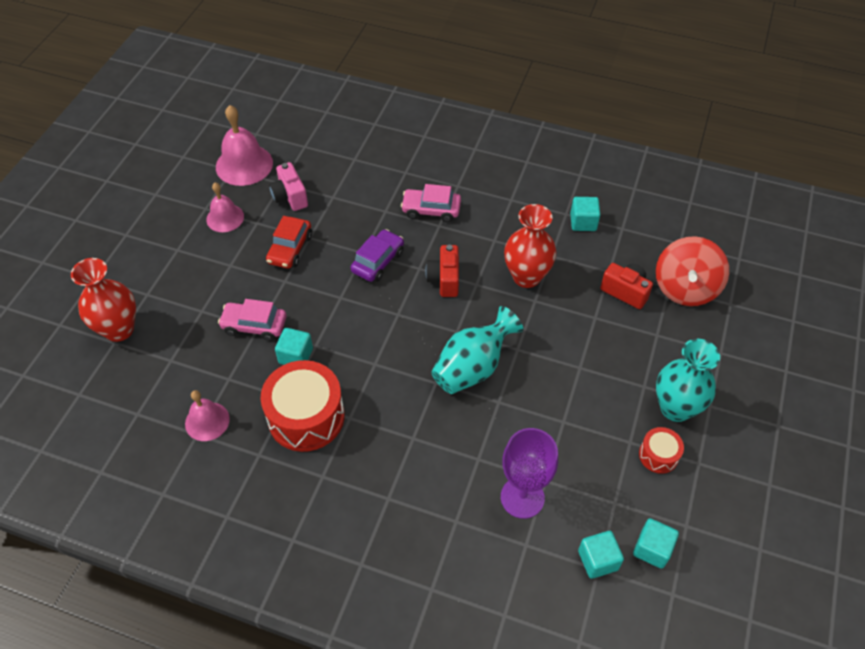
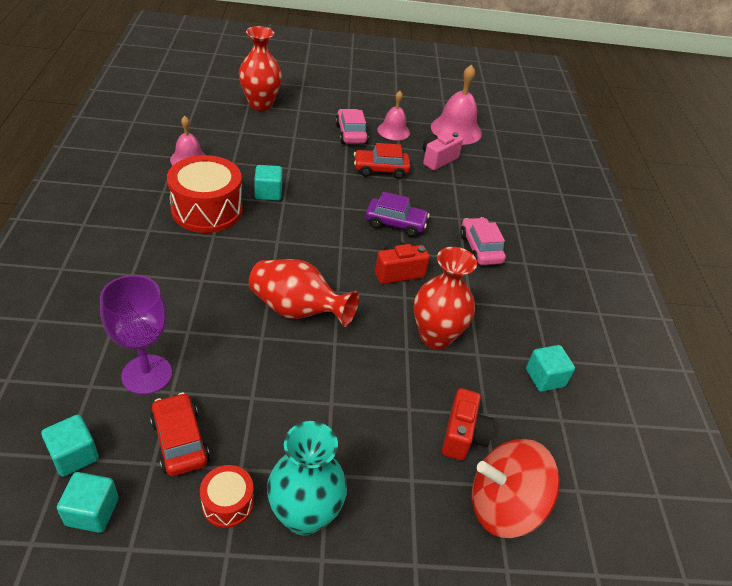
camera: 65 degrees right, 10 degrees down
(254, 325) = (291, 165): pink car -> pink car (351, 133)
(472, 367) = (297, 310): turquoise vase -> red vase
(597, 480) = (180, 441): none -> red car

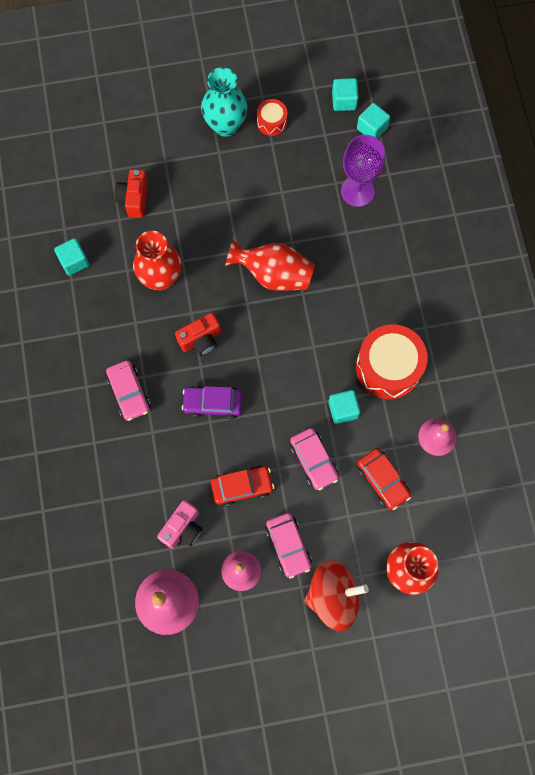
camera: 175 degrees right, 30 degrees up
(180, 441) = (315, 151): red car -> red car (382, 480)
(310, 170) = (313, 461): none -> pink car
(504, 505) = (105, 158): red spinning top -> red spinning top (333, 596)

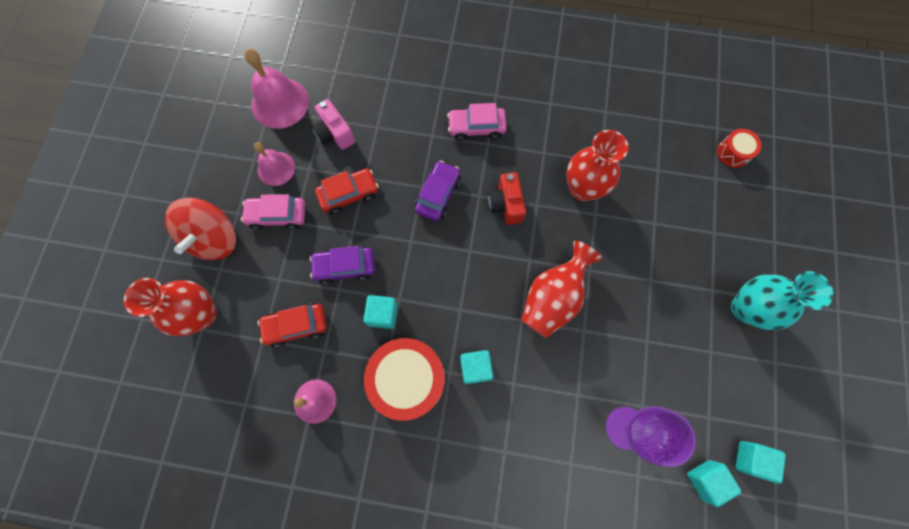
camera: 110 degrees right, 0 degrees up
(74, 261) = (623, 118): turquoise cube -> turquoise cube (475, 368)
(134, 199) = (677, 190): red camera -> none
(242, 487) = (349, 194): red car -> red car turned 120 degrees counterclockwise
(271, 122) = (738, 361): red drum -> red drum (733, 153)
(313, 461) = (345, 266): pink car -> purple car

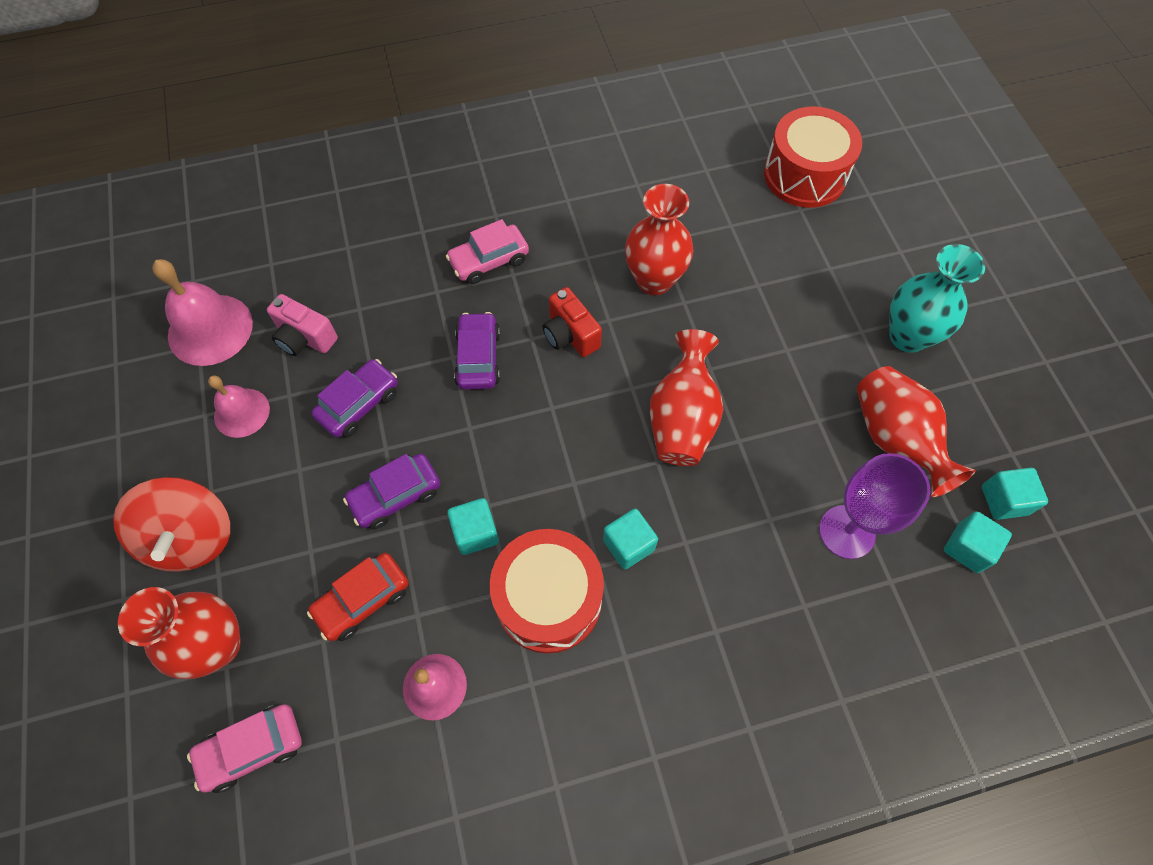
camera: 25 degrees left, 10 degrees down
(277, 215) = (271, 470): pink car -> pink car (252, 748)
(349, 194) = (359, 404): red car -> purple car
(694, 379) = (894, 439): none -> red vase
(733, 153) = (804, 175): red drum -> red drum, size x2.01

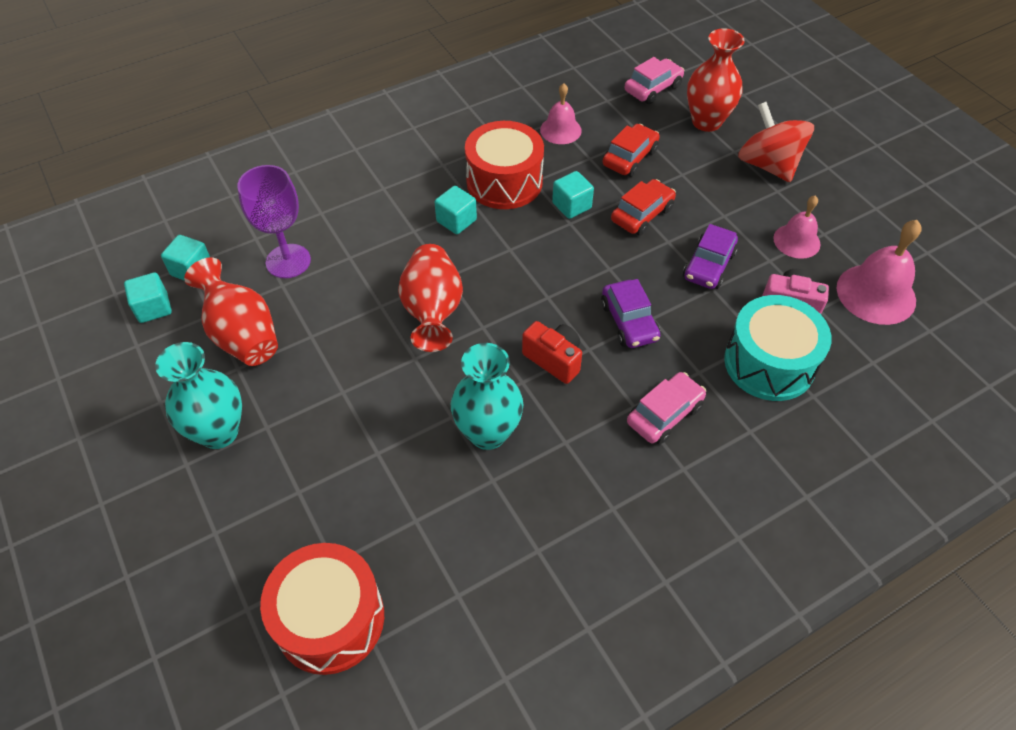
camera: 165 degrees right, 10 degrees down
(366, 284) = (769, 363): none -> turquoise drum
(395, 496) = (642, 214): purple car -> red car
(654, 280) = (488, 433): red vase -> turquoise vase

